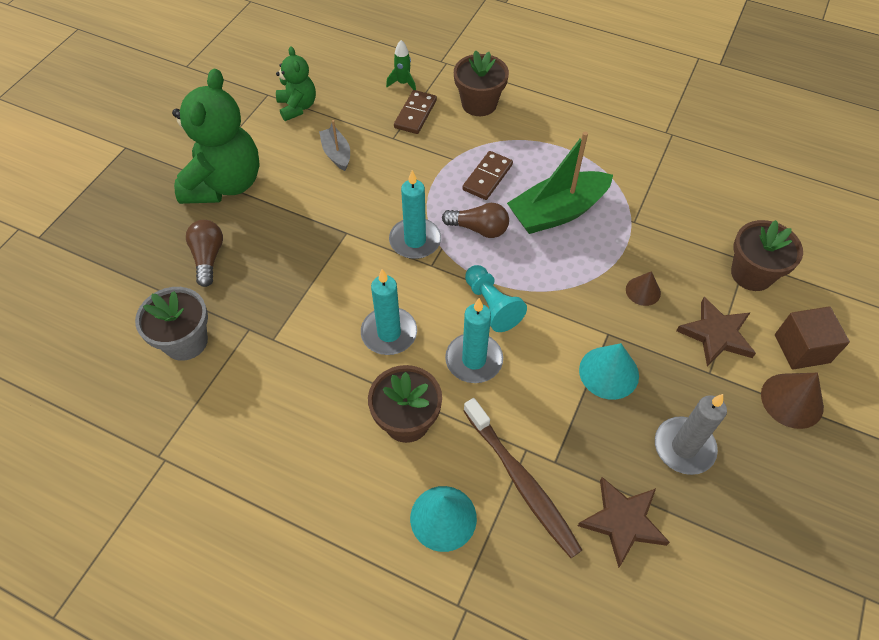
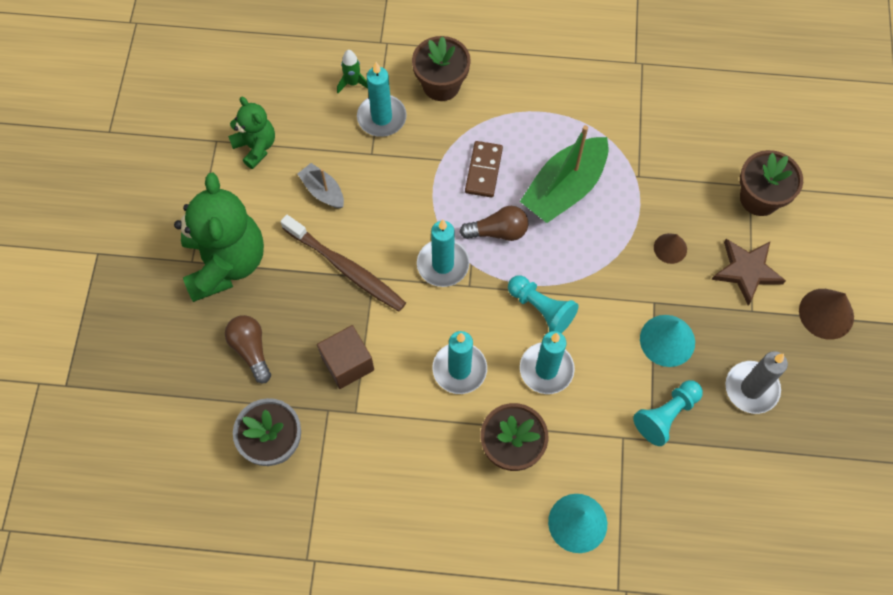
camera: 20 degrees left, 10 degrees up
(415, 114) = (382, 117): brown domino -> turquoise candle
(522, 482) = (630, 468): brown toothbrush -> brown toothbrush (346, 268)
(580, 443) = (666, 415): none -> turquoise pawn
(623, 521) = (723, 472): brown star -> none
(802, 348) = (821, 260): brown cube -> brown cube (347, 363)

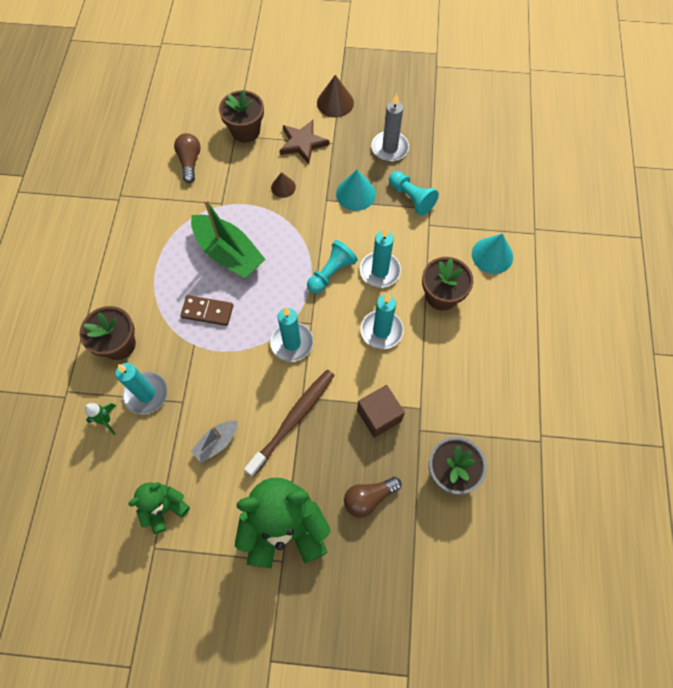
camera: 90 degrees left, 0 degrees up
(498, 231) = (264, 302): brown light bulb -> brown light bulb (190, 162)

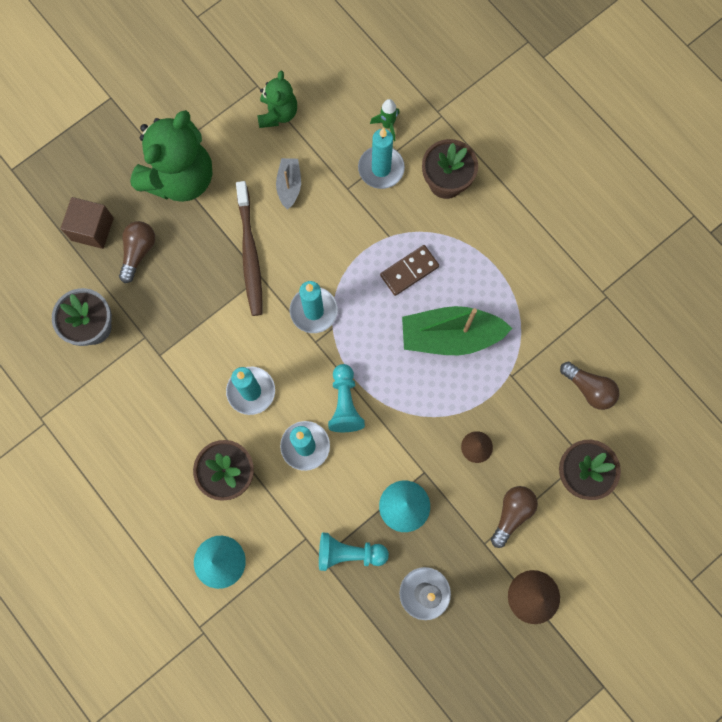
camera: 135 degrees right, 10 degrees up
(302, 143) = (512, 514): brown star -> brown light bulb
(379, 416) = (187, 318): brown cube -> brown cube (92, 229)

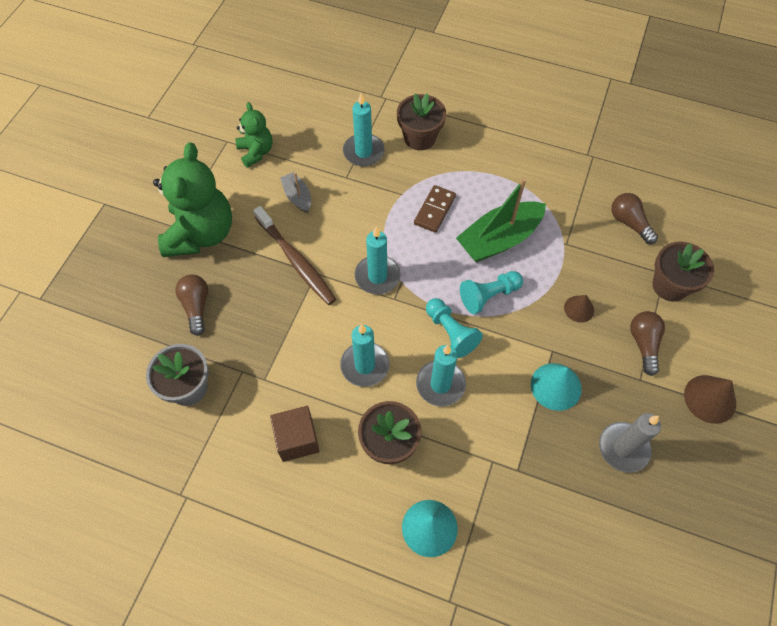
camera: 30 degrees left, 15 degrees down
(92, 229) = (143, 309): brown cube -> brown cube (297, 439)
(349, 553) = (537, 452): turquoise pawn -> turquoise pawn (489, 296)
(387, 125) = (349, 122): green rocket -> none
(589, 389) = (629, 223): brown light bulb -> brown light bulb turned 135 degrees counterclockwise

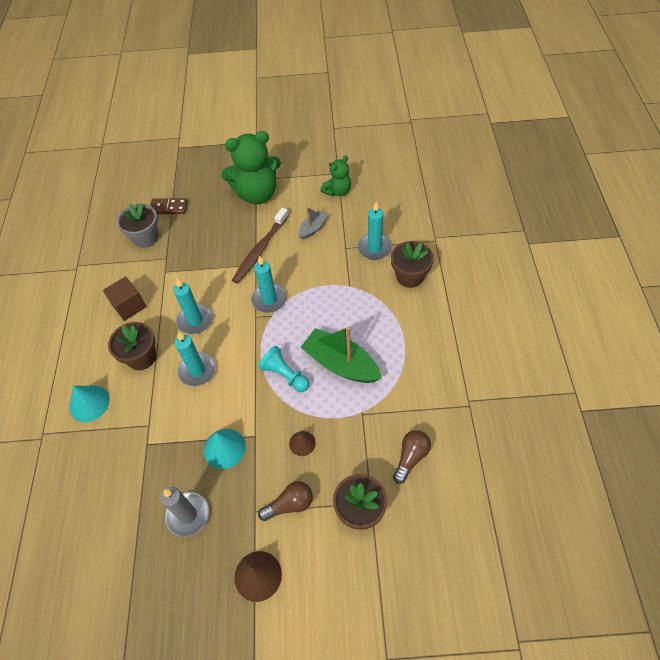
camera: 70 degrees right, 5 degrees down
(196, 306) = (202, 216): brown light bulb -> none
(434, 210) = (345, 312): brown domino -> brown domino (169, 207)
(451, 332) = (242, 361): turquoise pawn -> none

